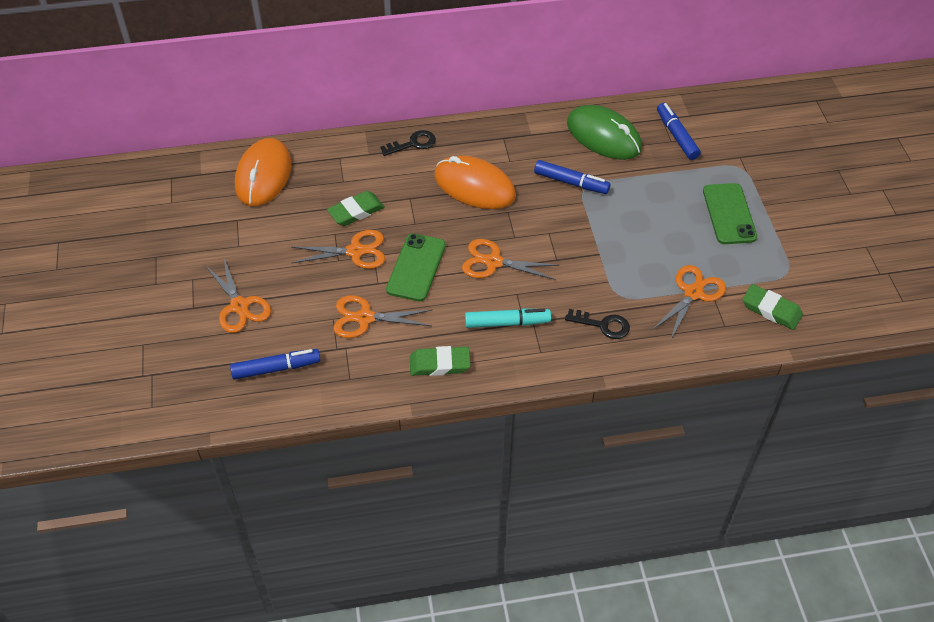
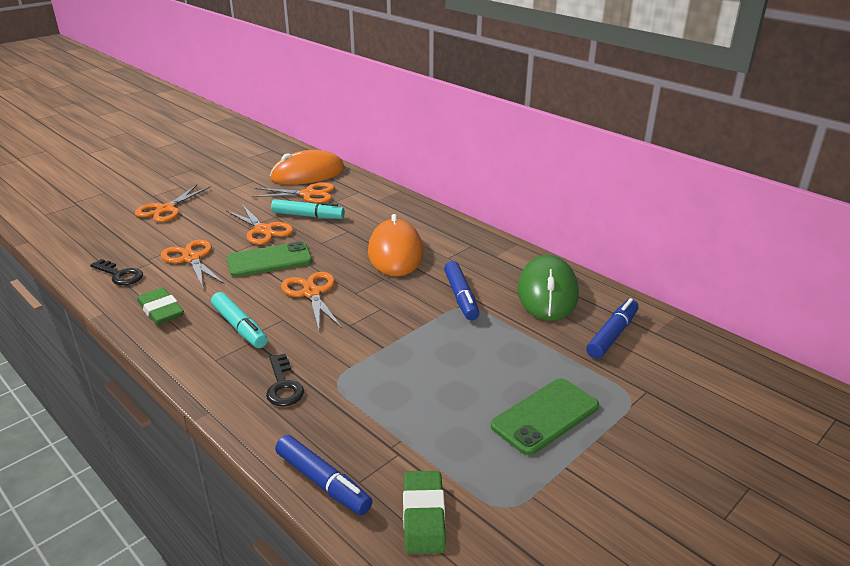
camera: 55 degrees right, 20 degrees down
(276, 368) = (109, 243): blue marker -> blue marker (323, 482)
(356, 211) = (308, 216): green eraser -> turquoise marker
(413, 143) = (411, 211): black key -> black key (120, 275)
(693, 293) = (389, 434): orange scissors -> orange scissors (308, 194)

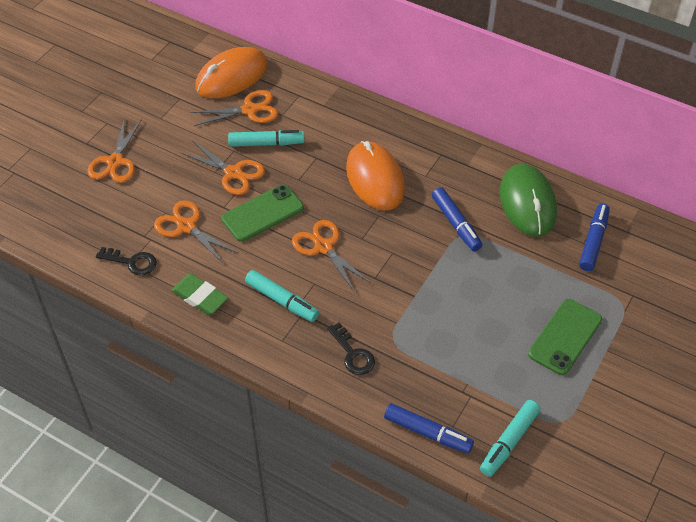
camera: 15 degrees left, 20 degrees up
(423, 516) = (509, 442): green eraser -> turquoise marker

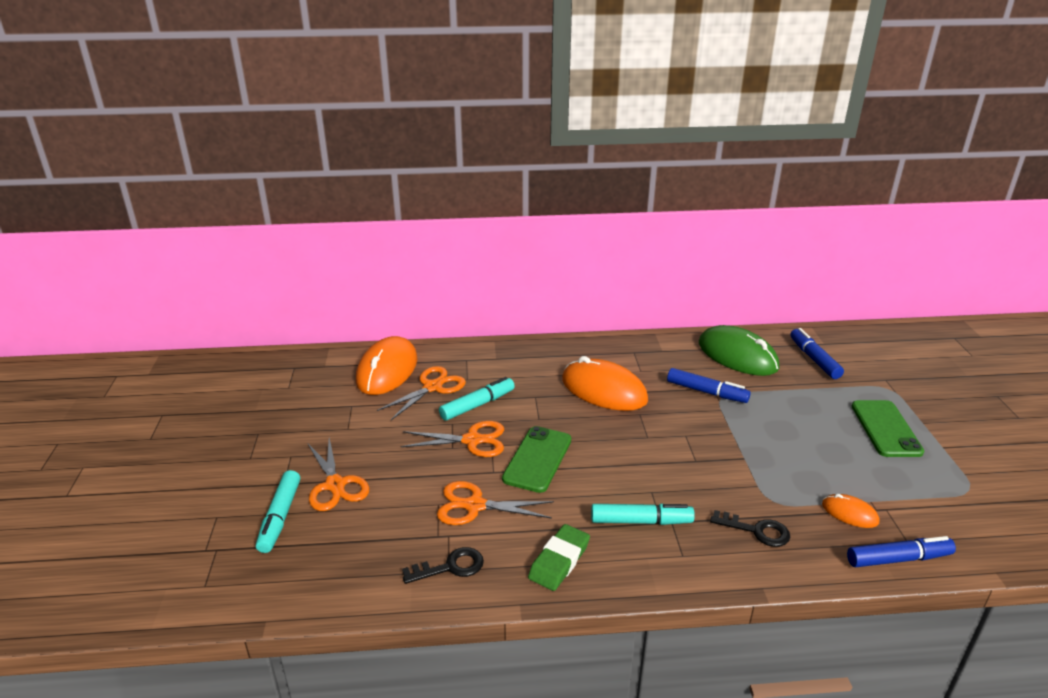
camera: 35 degrees left, 20 degrees down
(200, 297) = (559, 561): green eraser -> green eraser turned 60 degrees counterclockwise
(323, 247) = (624, 459): orange scissors -> none
(438, 382) = (849, 513): none -> orange mouse
(509, 442) = (961, 527): turquoise marker -> turquoise marker (280, 517)

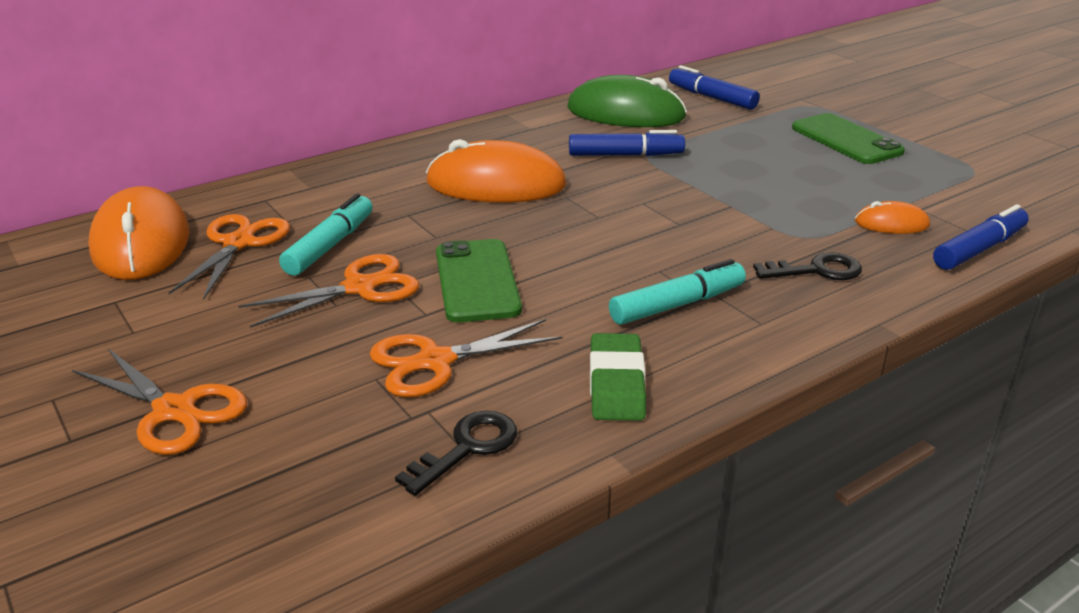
camera: 30 degrees left, 0 degrees up
(280, 517) = (103, 489): turquoise marker -> none

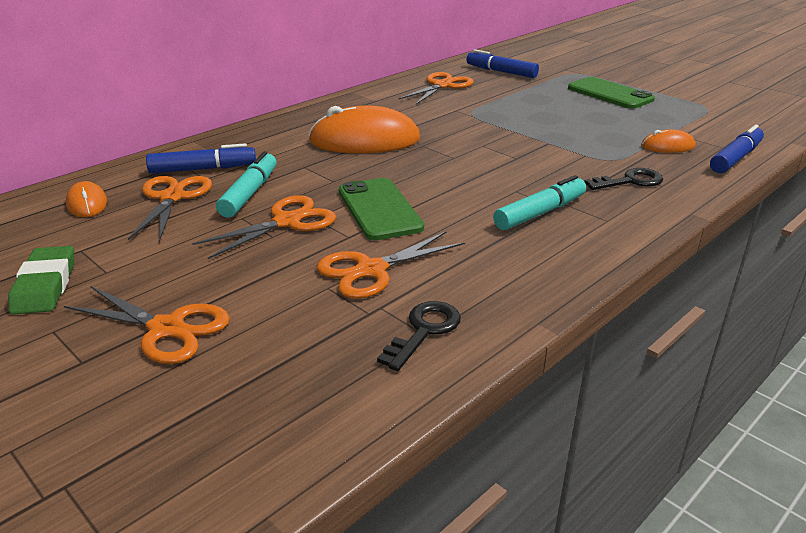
camera: 10 degrees left, 0 degrees up
(141, 242) = (87, 203): orange mouse -> orange mouse, size x0.48
(616, 383) = (519, 272): green eraser -> green eraser (45, 285)
(625, 155) = (454, 114): blue marker -> blue marker (203, 169)
(626, 113) = (442, 86): green mouse -> orange scissors

